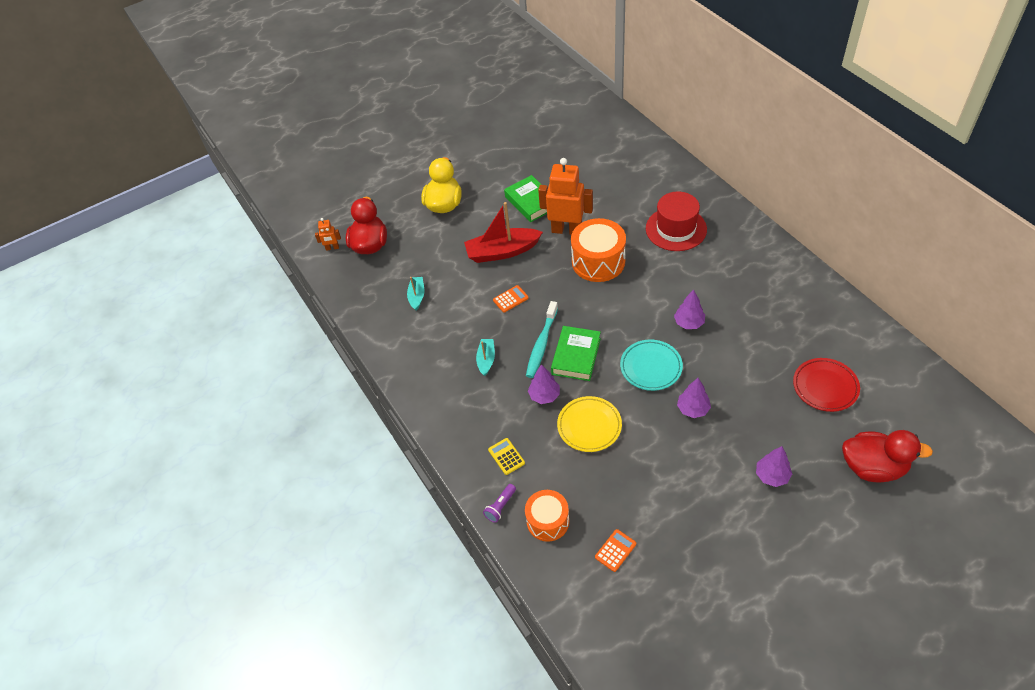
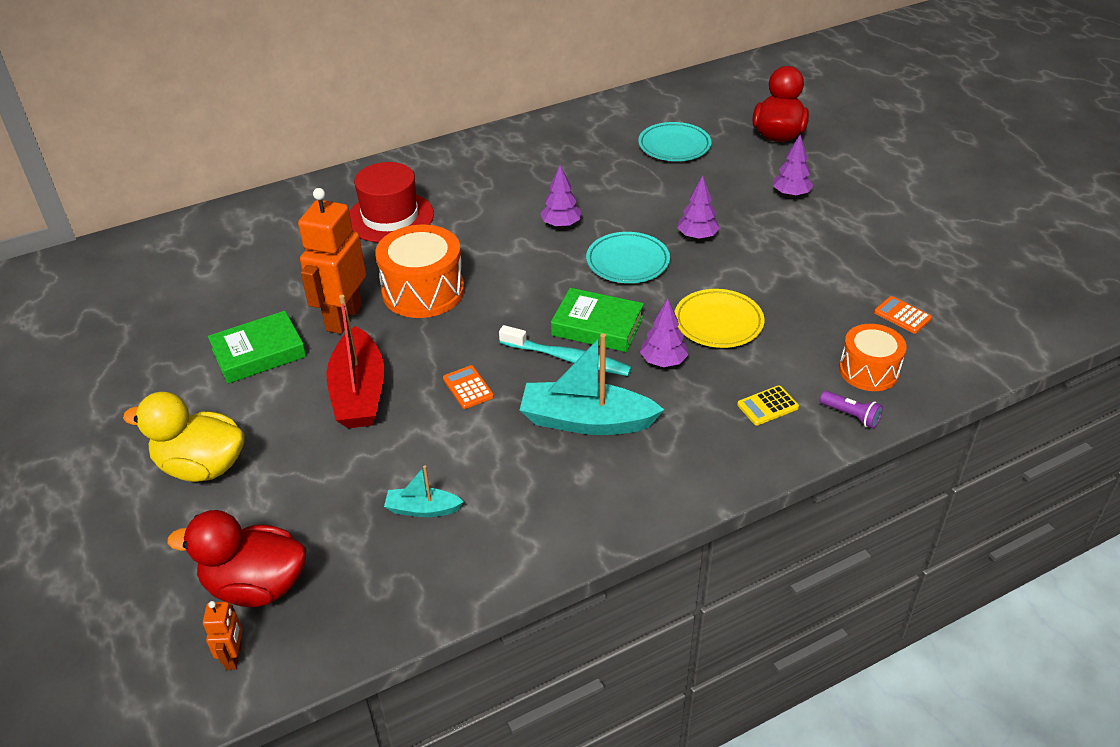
camera: 90 degrees left, 10 degrees down
(486, 360) = (586, 421): turquoise boat -> turquoise boat, size x1.94
(825, 387) = (674, 146): red plate -> turquoise plate

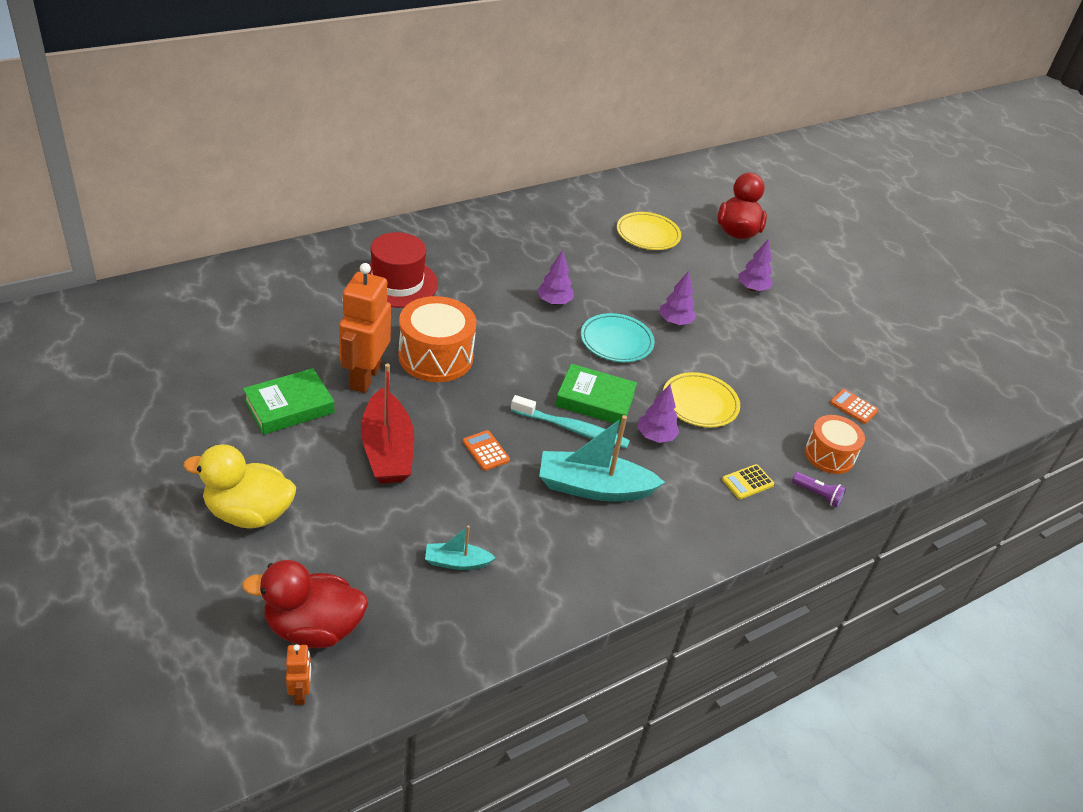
camera: 10 degrees left, 0 degrees up
(674, 146) = (647, 235): turquoise plate -> yellow plate

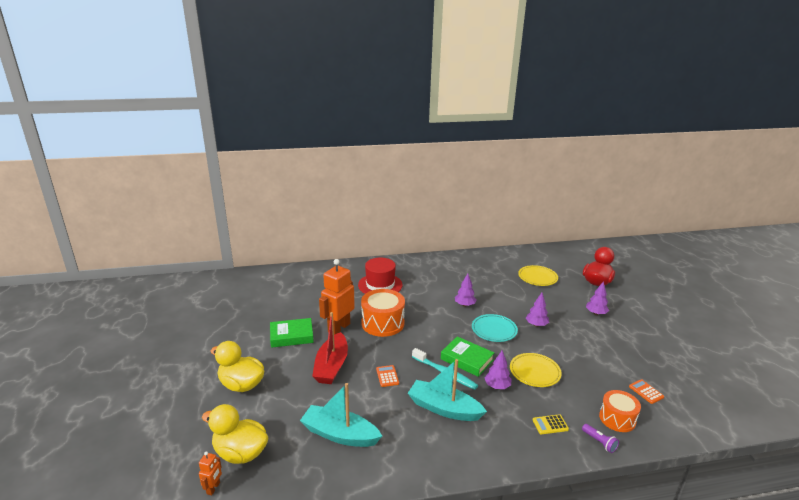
camera: 25 degrees right, 15 degrees down
(313, 628) = (240, 453): red duck -> yellow duck
(457, 562) = (340, 434): turquoise boat -> turquoise boat, size x1.94

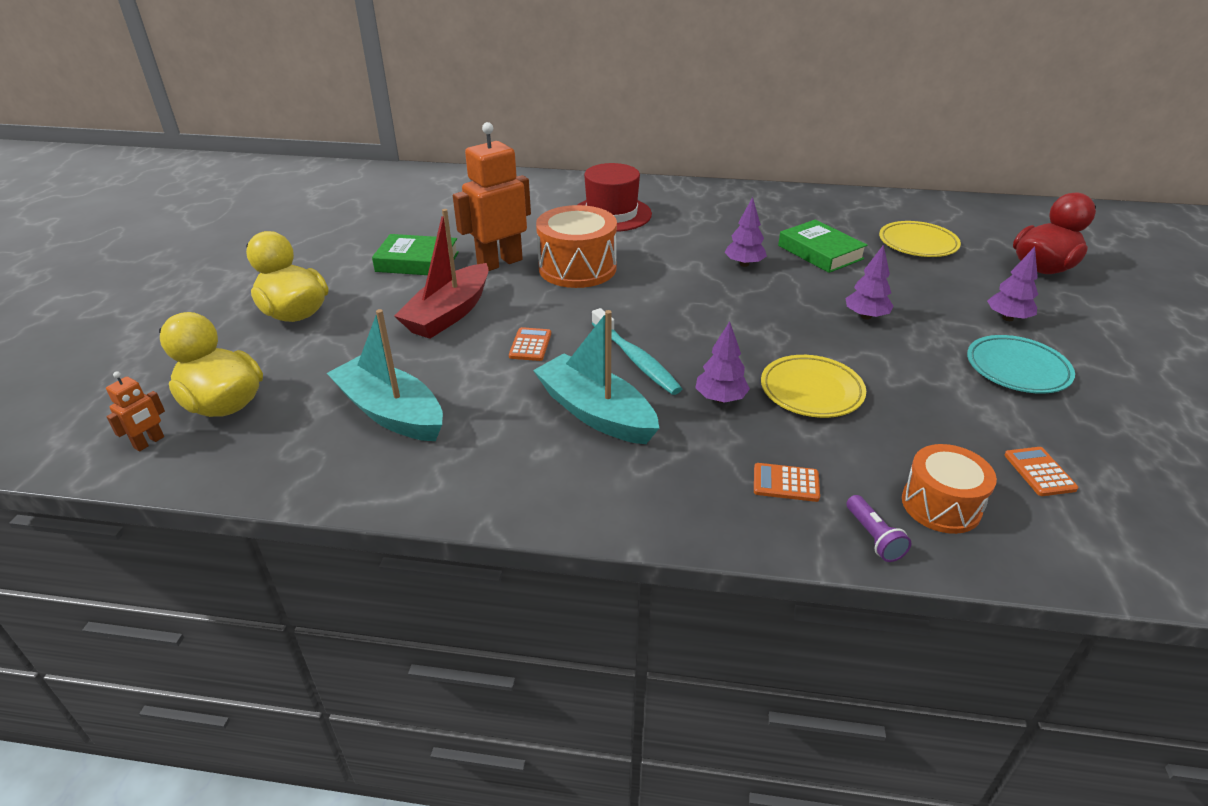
camera: 20 degrees right, 10 degrees up
(466, 359) = (690, 346): green book -> green book (820, 252)
(494, 330) = (774, 311): turquoise plate -> turquoise plate (1017, 369)
(550, 425) = (786, 483): yellow calculator -> orange calculator

